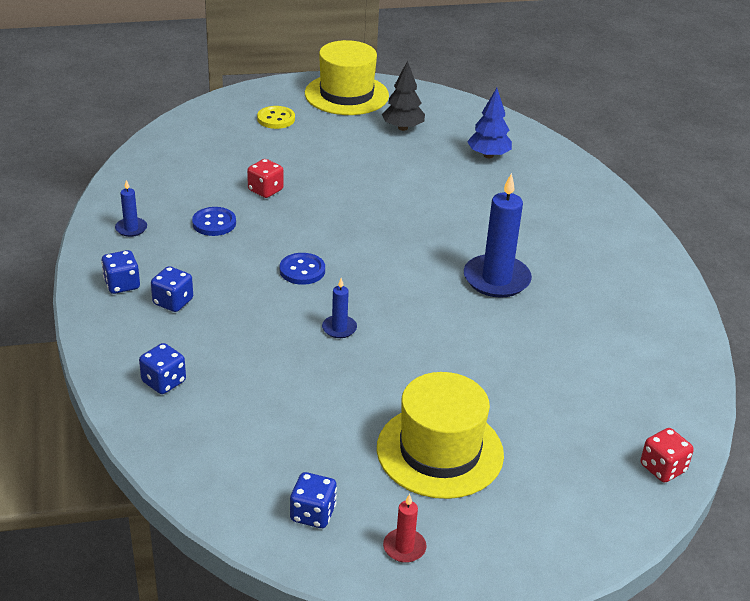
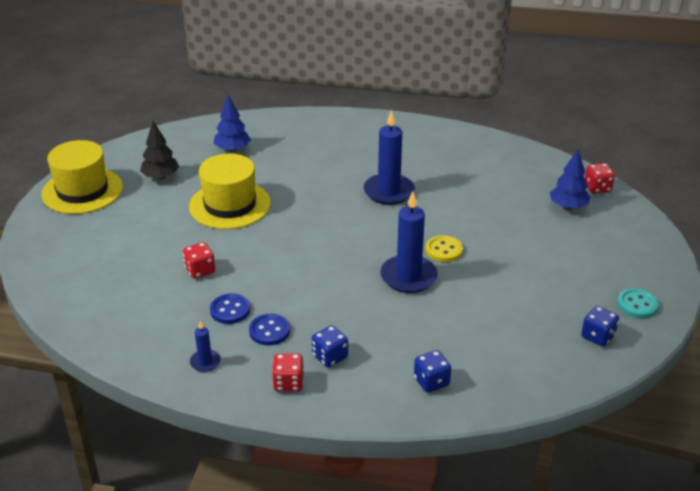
camera: 65 degrees left, 0 degrees up
(122, 285) = (288, 383): blue dice -> red dice
(276, 119) = (89, 238): yellow button -> yellow button (444, 250)
(302, 270) = (326, 277): blue button -> blue button (269, 331)
(339, 328) = (408, 277): blue candle -> blue candle, size x2.07
(404, 547) = (637, 304): red candle -> turquoise button
(440, 451) = (555, 266): yellow hat -> yellow hat (230, 205)
(589, 443) = (568, 206): none -> blue tree

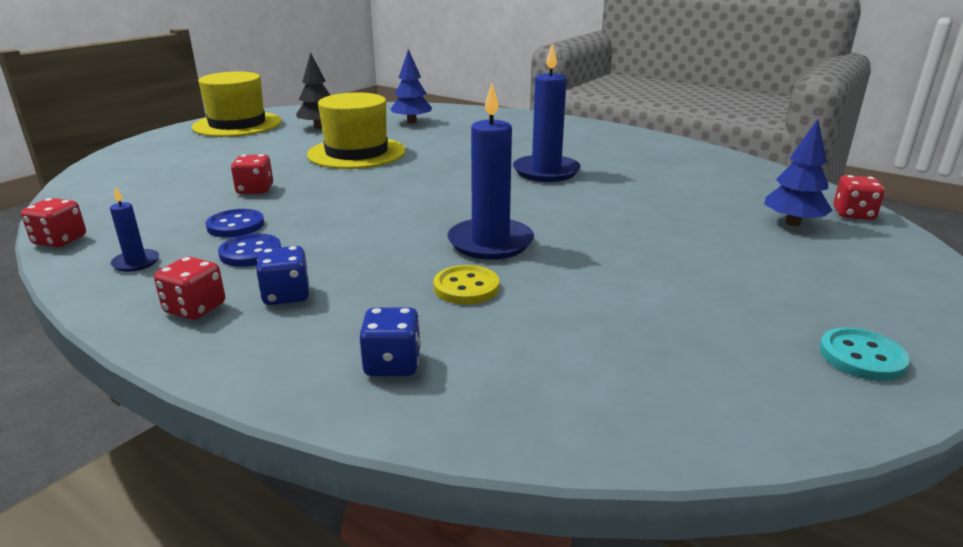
camera: 25 degrees right, 10 degrees down
(124, 361) = (60, 240): none -> red dice
(444, 250) = (566, 229): yellow button -> yellow button (466, 287)
(597, 336) = (751, 382): blue dice -> none

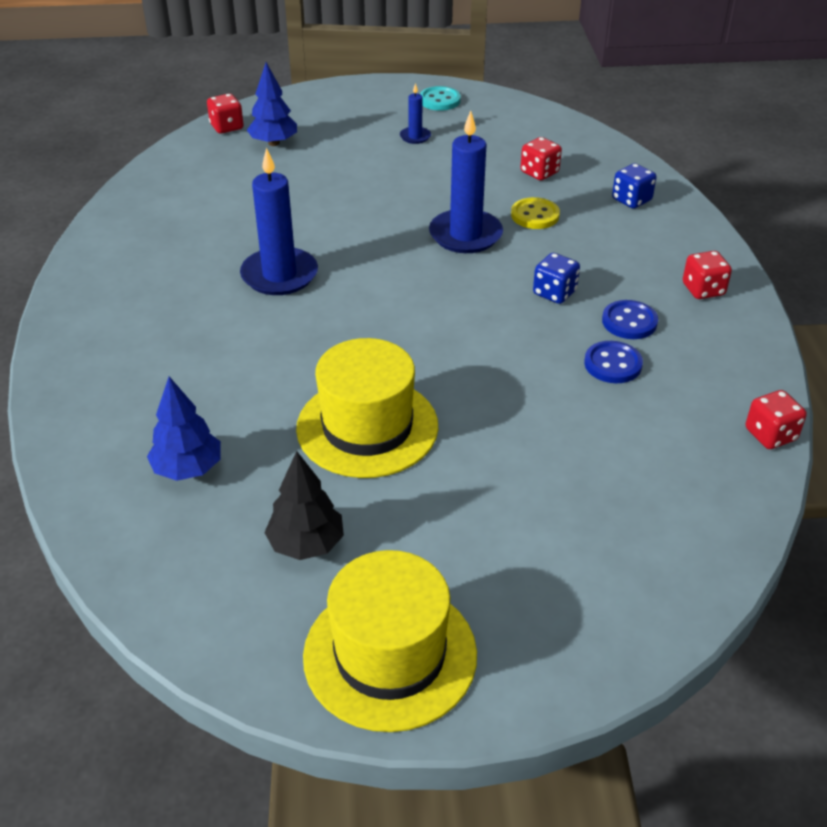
camera: 130 degrees left, 15 degrees up
(136, 262) = (719, 361): blue candle -> blue candle (415, 137)
(255, 190) = (547, 415): red dice -> red dice (539, 172)
(286, 295) = (641, 268): blue dice -> blue dice (554, 293)

